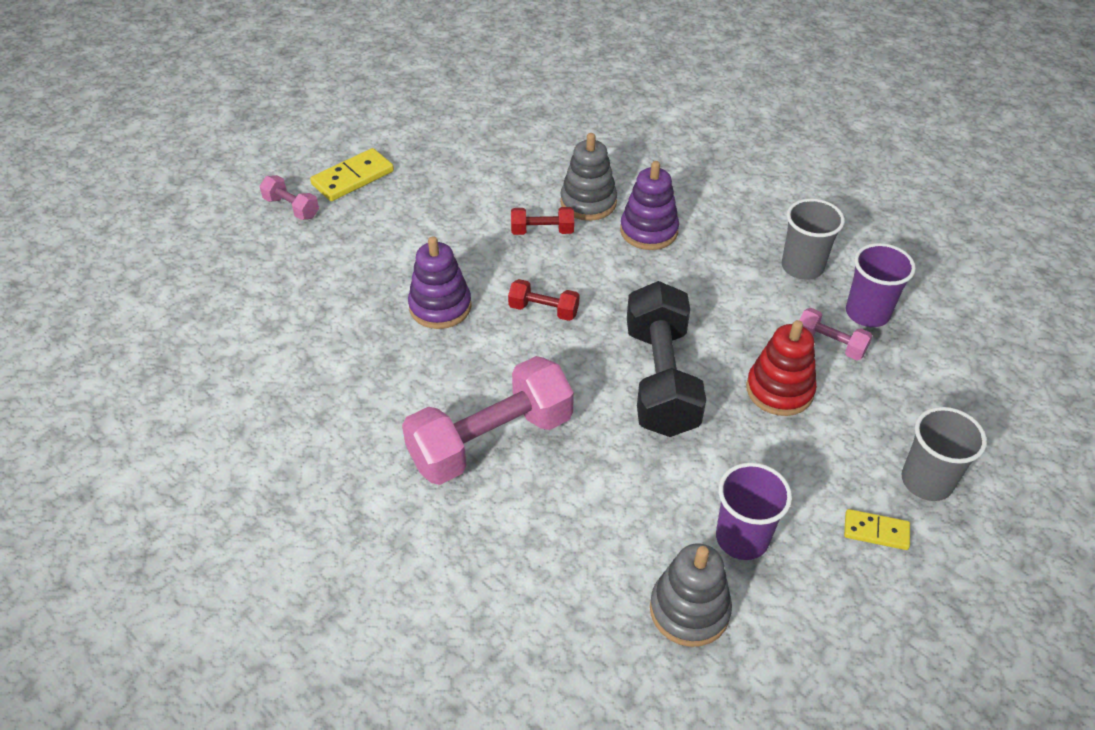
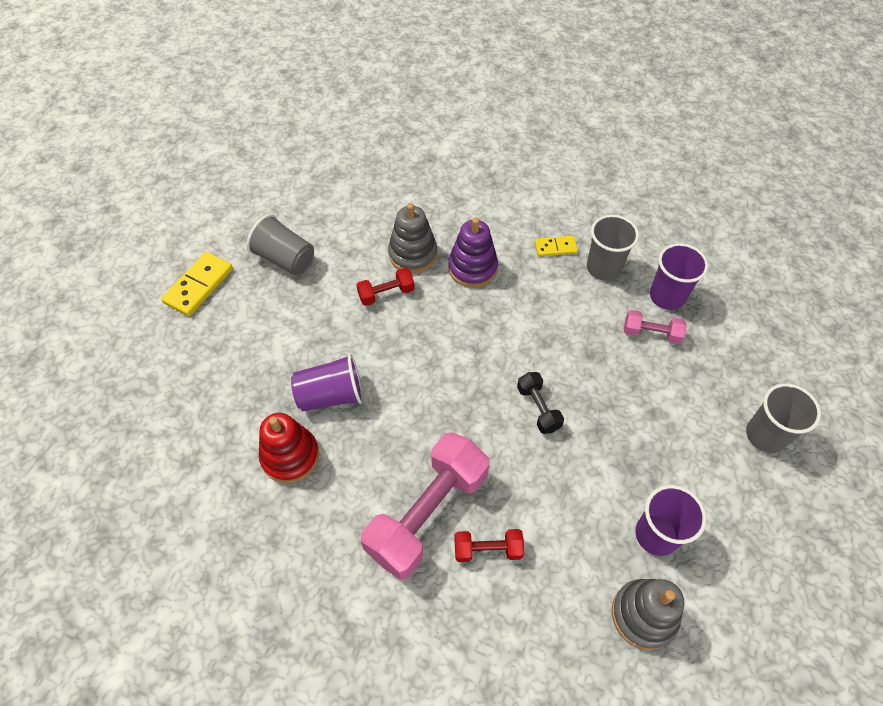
camera: 20 degrees left, 10 degrees up
(291, 208) = (155, 333): pink dumbbell -> none
(440, 307) = (331, 395): purple stacking toy -> purple cup
(450, 175) = (285, 259): none -> grey cup
(543, 310) = (419, 371): red dumbbell -> red dumbbell (487, 549)
(660, 379) = (538, 408): black dumbbell -> black dumbbell, size x0.47
(779, 390) = (631, 388): red stacking toy -> red stacking toy (290, 456)
(876, 531) = (748, 493): yellow domino -> yellow domino (555, 247)

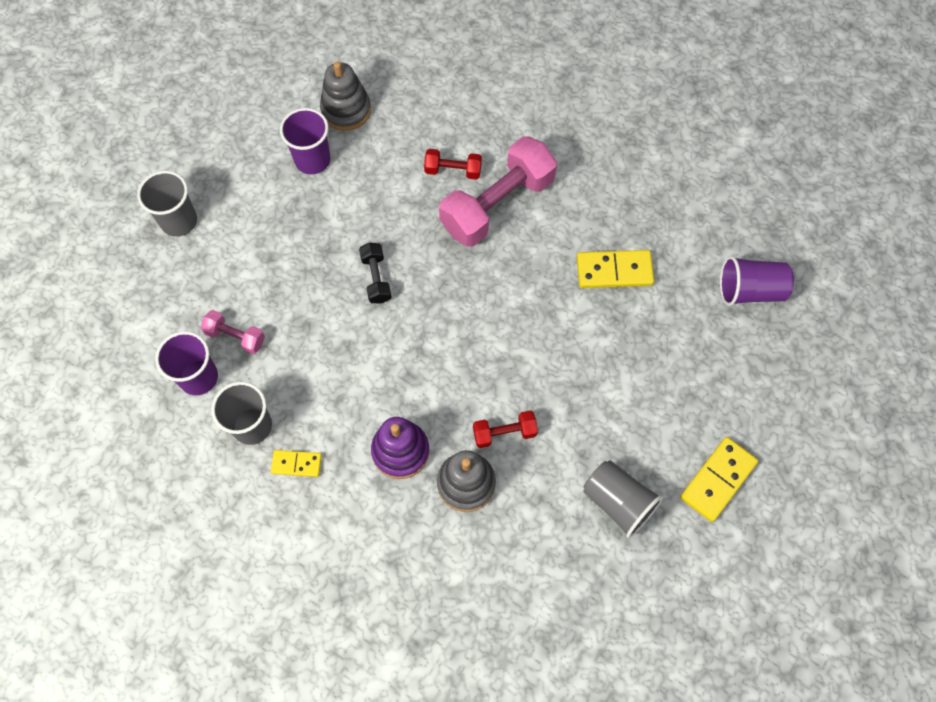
camera: 170 degrees left, 10 degrees up
(290, 456) = (614, 271): red stacking toy -> yellow domino
(331, 395) = (573, 323): purple cup -> purple cup (750, 290)

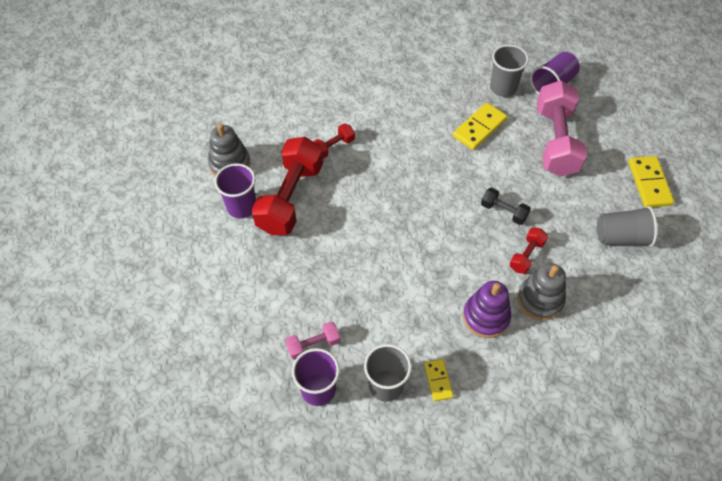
camera: 45 degrees left, 10 degrees down
(179, 221) = (194, 311): grey cup -> grey cup (503, 88)
(296, 464) = (438, 380): yellow domino -> yellow domino turned 60 degrees counterclockwise
(361, 188) = (290, 198): none -> red dumbbell
(376, 278) = (359, 238): black dumbbell -> black dumbbell (503, 211)
(497, 204) = (379, 145): pink dumbbell -> pink dumbbell (555, 141)

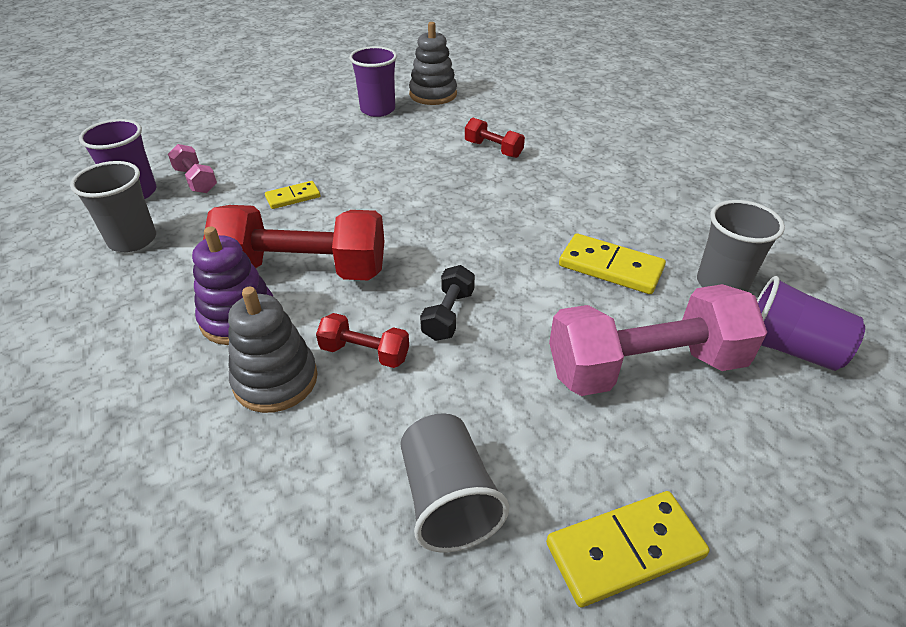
camera: 75 degrees right, 15 degrees down
(290, 198) = (401, 134): red dumbbell -> red dumbbell (303, 270)
(438, 380) = (132, 283): yellow domino -> yellow domino (293, 197)

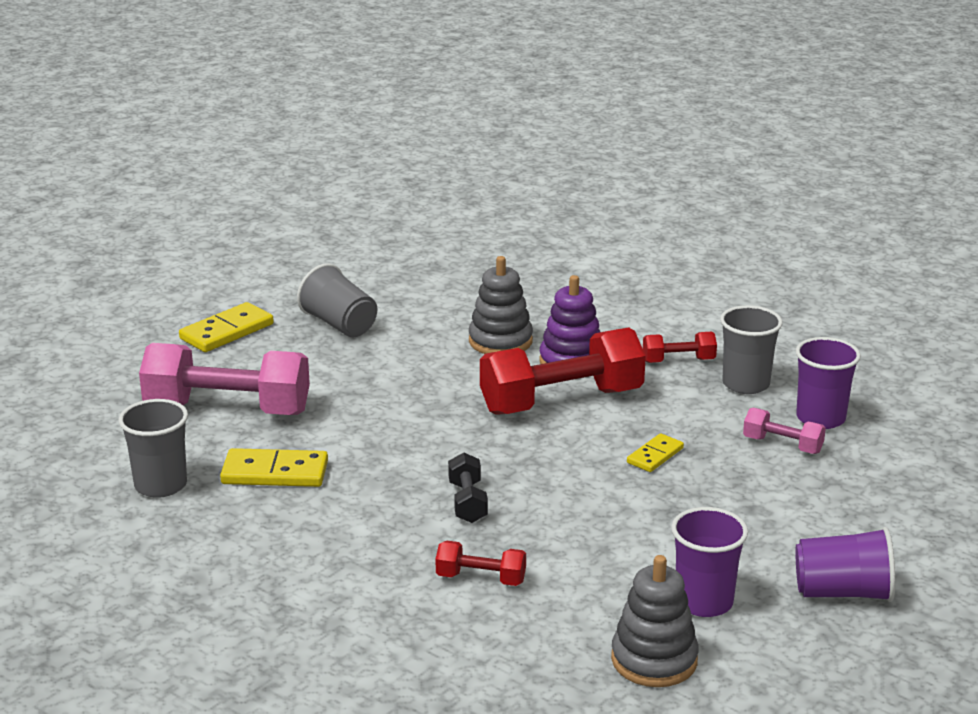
camera: 155 degrees right, 15 degrees down
(365, 353) = (451, 367): red dumbbell -> red dumbbell (678, 361)
(448, 315) = (405, 403): black dumbbell -> black dumbbell (467, 502)
(645, 366) = (228, 409): pink dumbbell -> pink dumbbell turned 45 degrees clockwise
(788, 348) = (105, 449): purple cup -> purple cup (843, 592)

